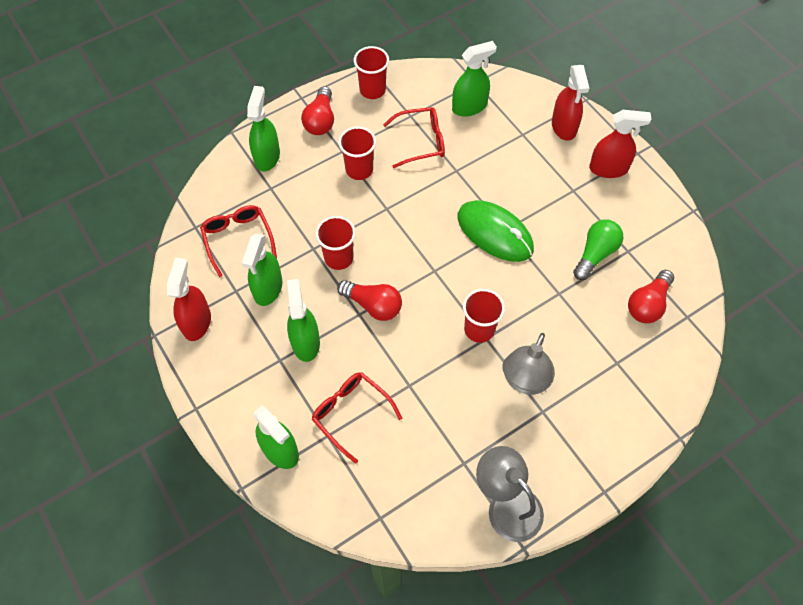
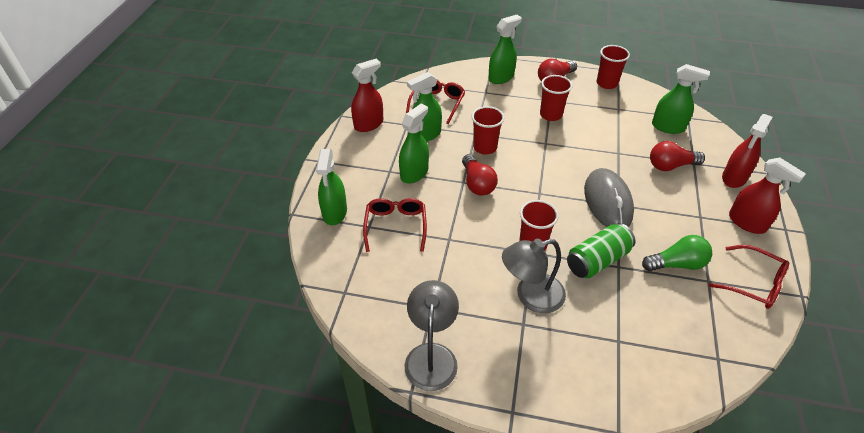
camera: 45 degrees right, 15 degrees down
(421, 141) = (610, 125): red glasses -> red glasses (753, 283)
(495, 233) = (608, 201): green mouse -> grey mouse
(539, 301) = (597, 260): none -> green can
(648, 304) = (689, 324): red light bulb -> red light bulb (670, 166)

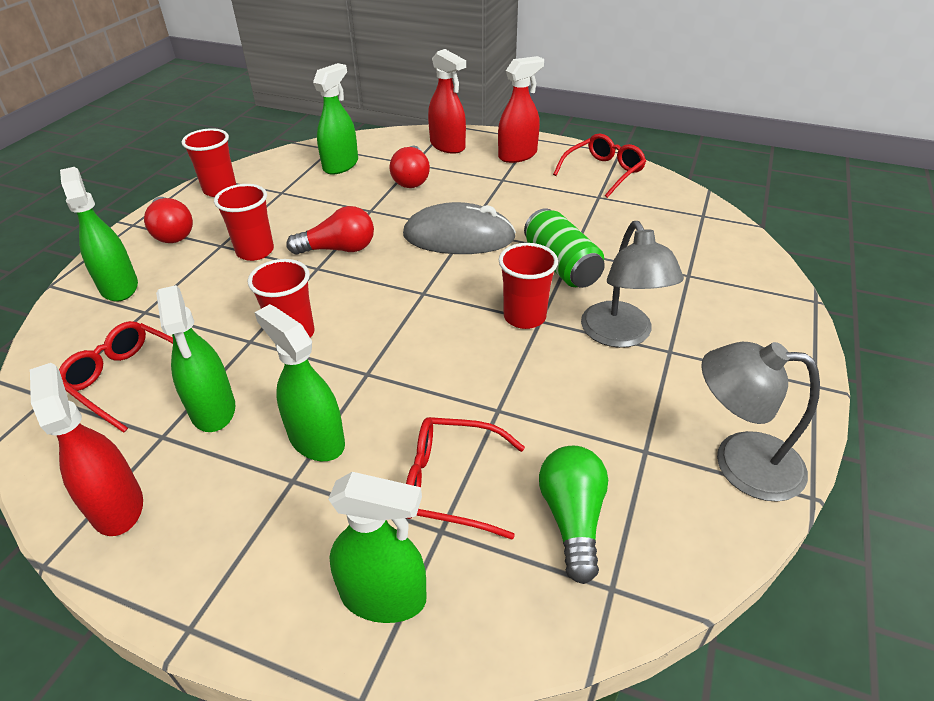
camera: 80 degrees left, 5 degrees down
(477, 184) = (378, 356): red light bulb -> red light bulb (338, 249)
(676, 264) = (573, 210): green light bulb -> green light bulb (572, 518)

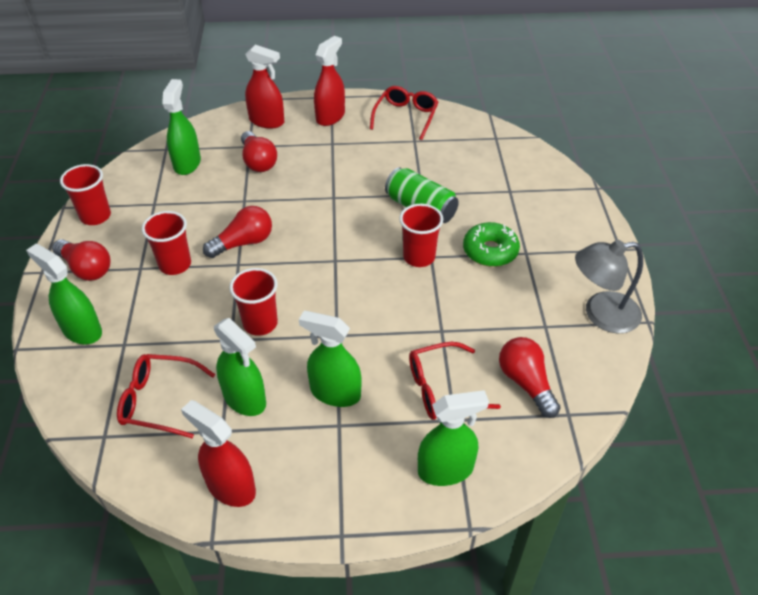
camera: 25 degrees left, 5 degrees up
(459, 237) = (331, 205): grey mouse -> none
(572, 518) = (526, 383): green light bulb -> red light bulb
(621, 335) = (490, 251): grey lamp -> green donut

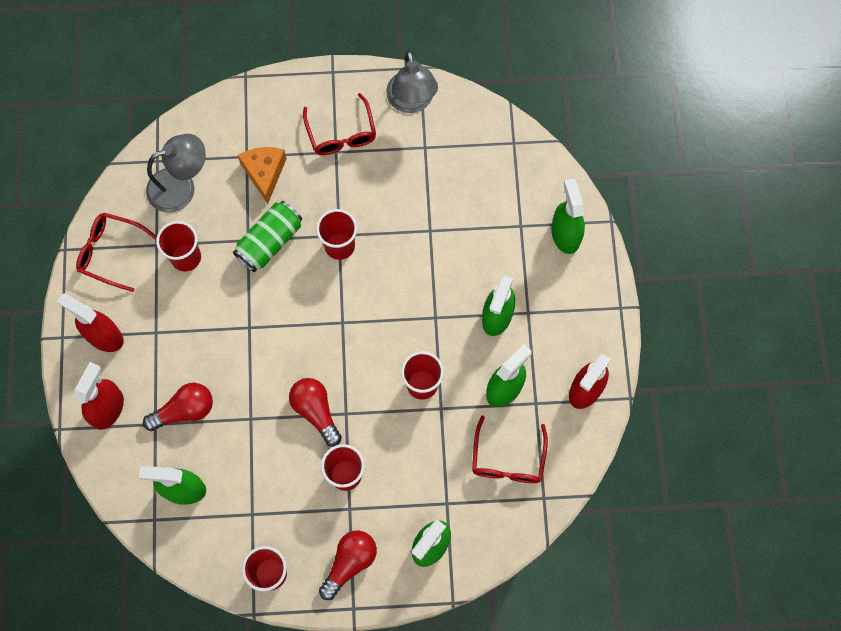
camera: 90 degrees left, 25 degrees up
(402, 157) = (186, 257): none -> red cup
(442, 389) = (492, 233): red glasses -> red glasses (341, 133)
(472, 152) = (181, 186): none -> grey lamp
(490, 251) = (333, 182): green donut -> none
(493, 203) = (264, 173): none -> orange cheese
(526, 383) = (485, 169): red light bulb -> none

